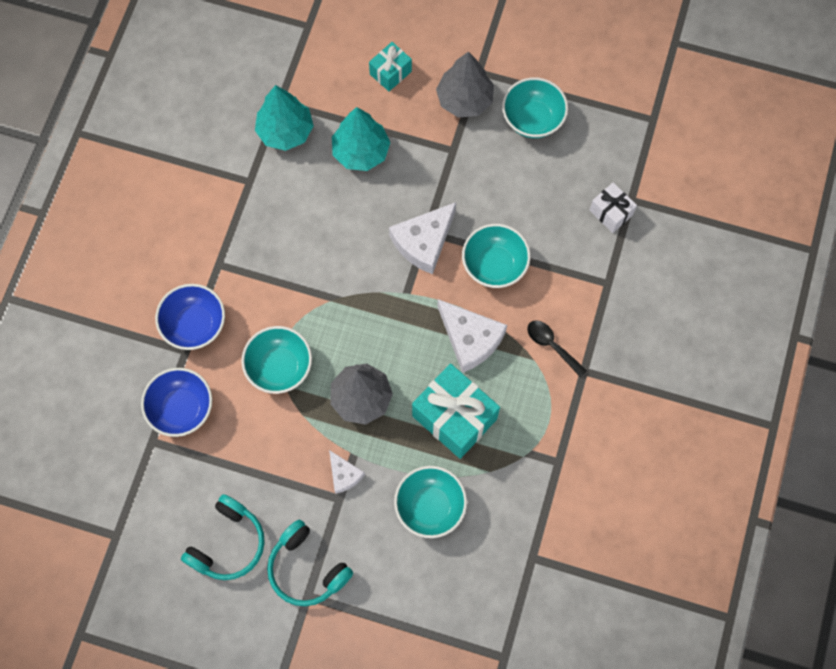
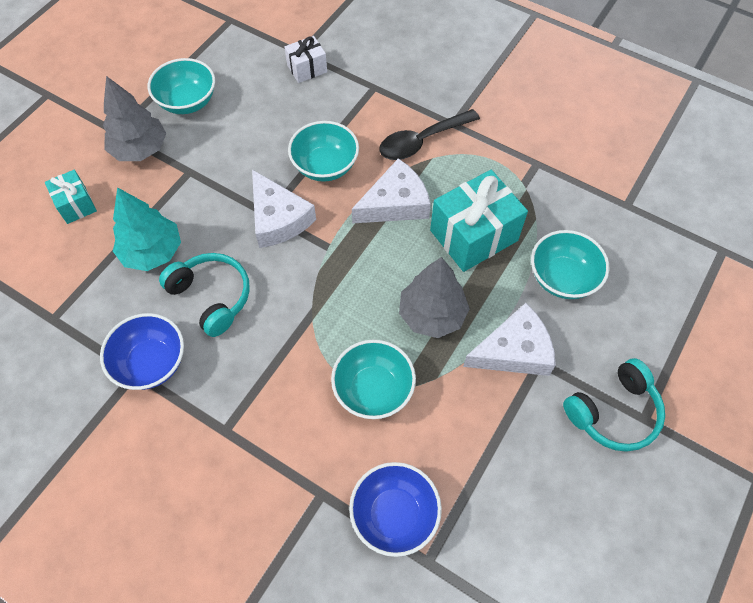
camera: 75 degrees left, 10 degrees down
(194, 325) = (292, 475): blue bowl -> blue bowl (151, 363)
(228, 543) = (573, 494): turquoise headphones -> turquoise headphones (212, 296)
(285, 131) = (92, 320): turquoise tree -> none
(344, 475) = (514, 351): white cheese -> white cheese, size x1.81
(552, 345) = (422, 141): black spoon -> black spoon, size x1.54

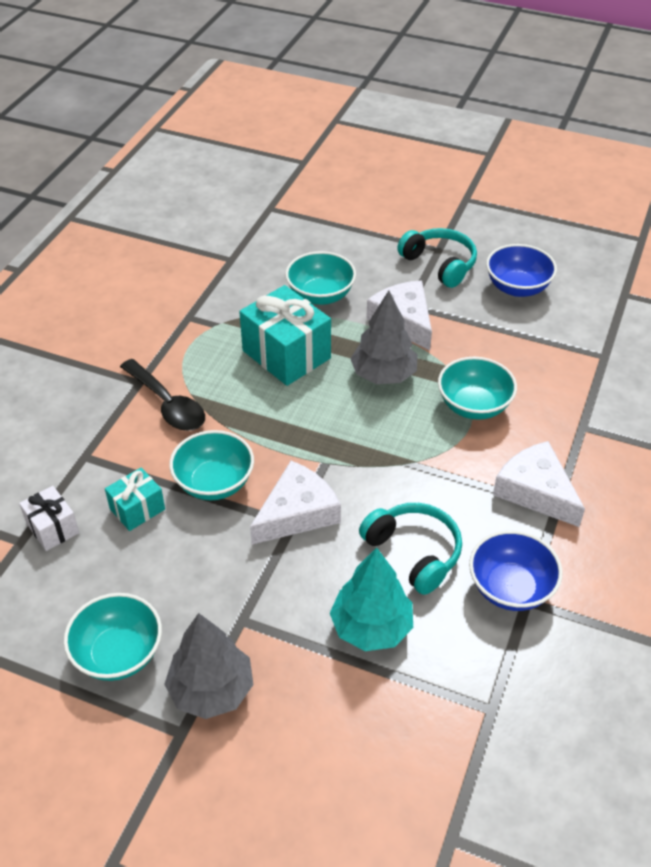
camera: 100 degrees left, 15 degrees down
(76, 205) = (319, 742): turquoise gift -> turquoise gift (137, 509)
(212, 296) = (414, 552): turquoise headphones -> turquoise headphones turned 105 degrees clockwise
(394, 515) = (578, 379): blue bowl -> blue bowl (517, 287)
(395, 203) = (257, 416): white cheese -> white cheese (535, 491)

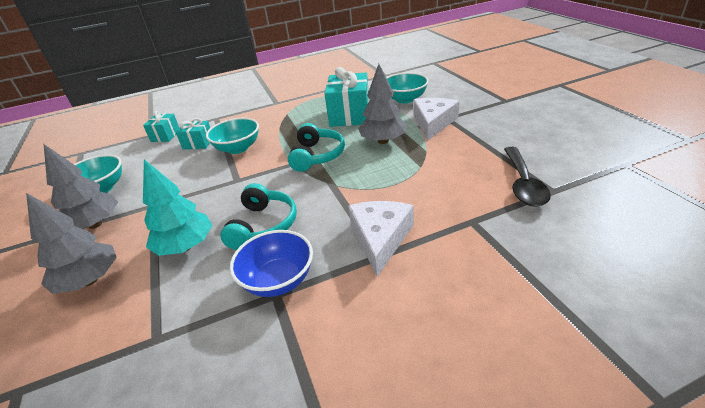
camera: 50 degrees right, 10 degrees down
(53, 528) = (165, 136): white gift -> turquoise gift
(167, 404) = (272, 114): black spoon -> black spoon (523, 184)
(297, 513) = (246, 177): white cheese -> none
(332, 731) = (90, 280): none -> grey tree
(440, 264) = (496, 107): turquoise headphones -> turquoise headphones (317, 156)
(474, 406) = (412, 176): turquoise bowl -> none
(517, 287) = (534, 132): blue bowl -> none

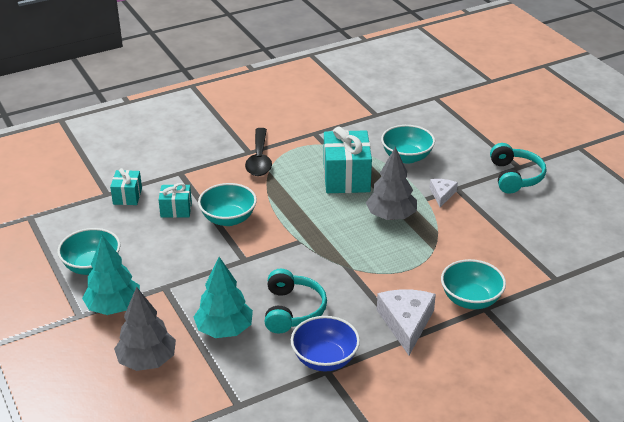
camera: 10 degrees left, 0 degrees up
(95, 224) = (114, 307): grey tree -> turquoise tree
(317, 156) = (323, 232): turquoise headphones -> turquoise headphones (515, 177)
(433, 123) = (442, 194): white cheese -> white cheese, size x0.55
(456, 212) = (470, 299): none -> turquoise bowl
(523, 184) = (531, 271): black spoon -> black spoon (259, 159)

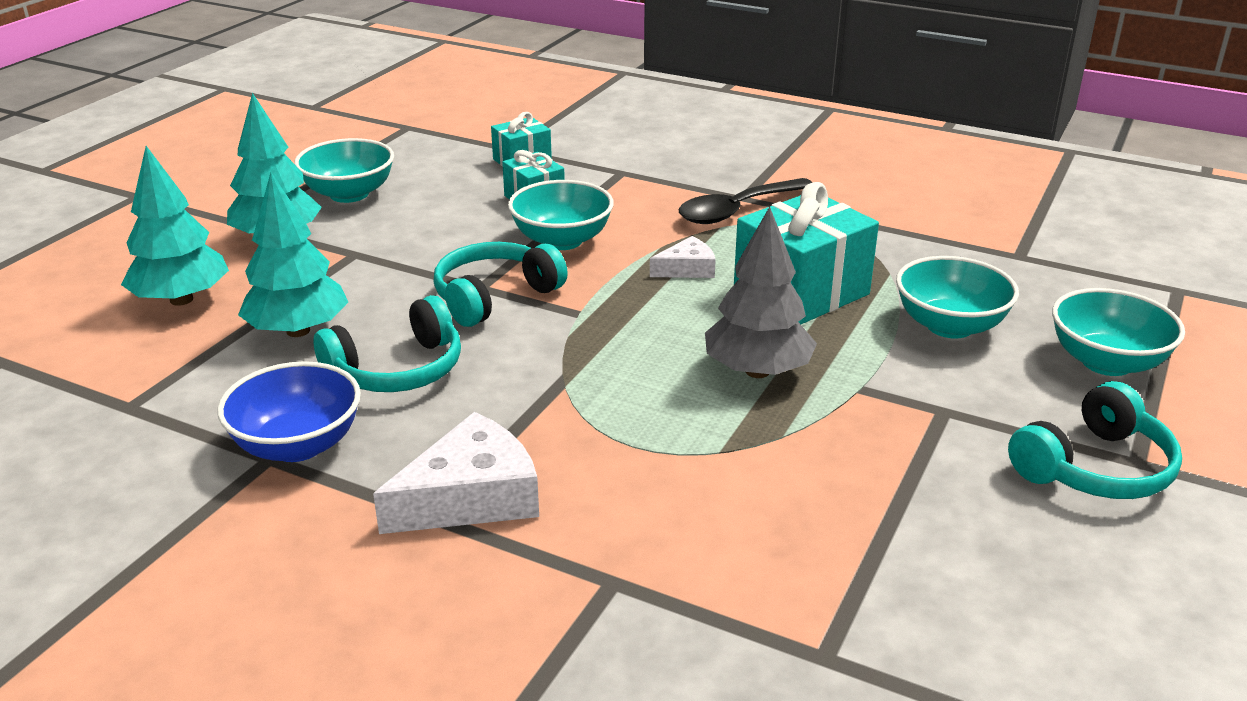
camera: 55 degrees right, 5 degrees down
(147, 360) = (181, 299): grey tree -> turquoise tree
(258, 259) = (494, 296): none -> turquoise headphones
(442, 194) = (899, 401): white cheese -> white cheese (687, 269)
(470, 299) = (619, 552): turquoise bowl -> turquoise bowl (1106, 362)

